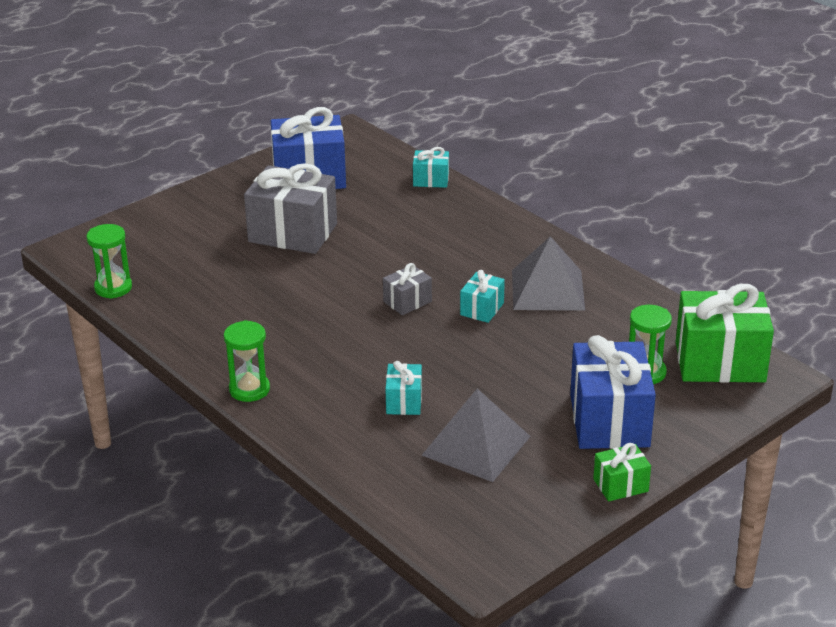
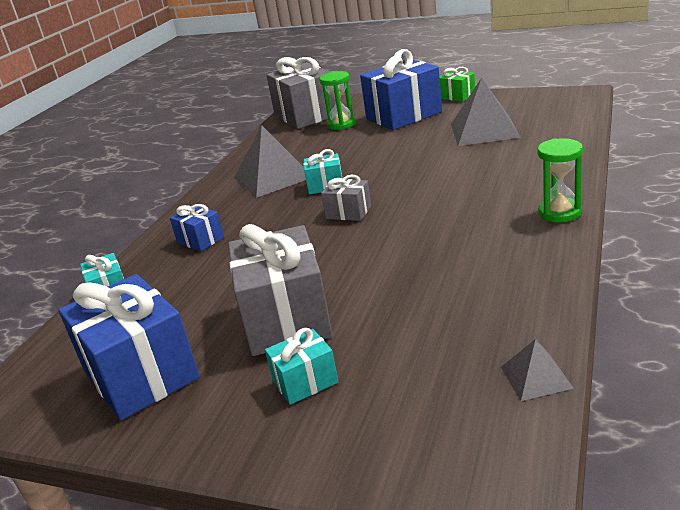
camera: 115 degrees left, 5 degrees down
(113, 288) = (536, 377): green hourglass -> grey pyramid
(404, 401) = (476, 162): turquoise gift -> turquoise gift (305, 382)
(463, 228) = (200, 240): none -> blue gift
(720, 362) = (306, 115): green gift -> grey gift

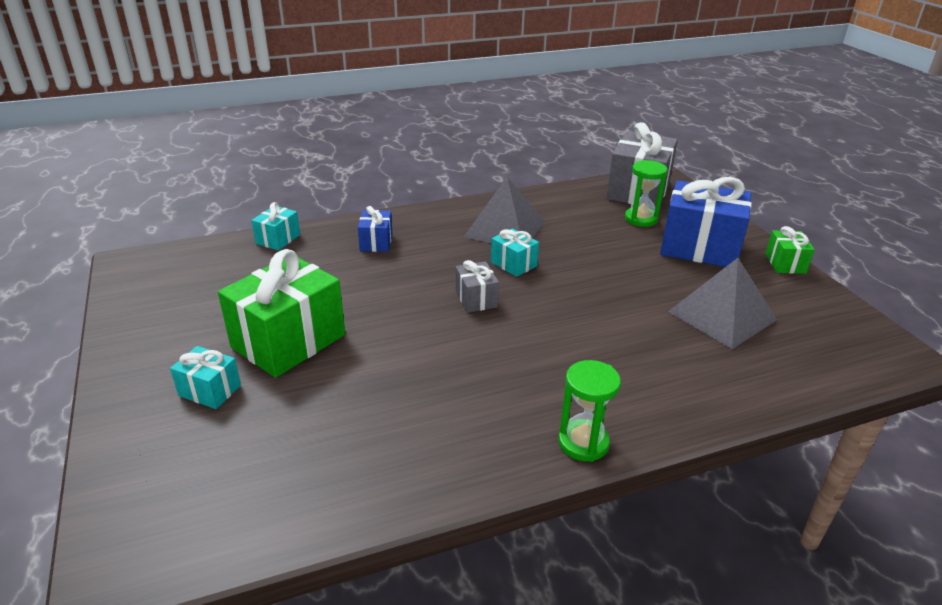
camera: 45 degrees right, 5 degrees up
(140, 374) = (187, 305): blue gift -> none
(286, 319) = (288, 341): grey gift -> green gift
(536, 377) = (272, 533): grey pyramid -> none

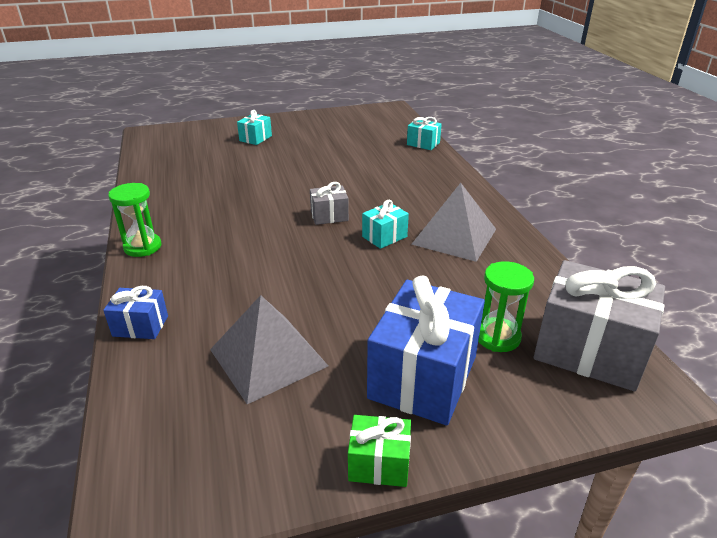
camera: 95 degrees right, 0 degrees up
(288, 341) = (294, 154): green gift -> none
(376, 242) = (421, 177): blue gift -> blue gift (140, 326)

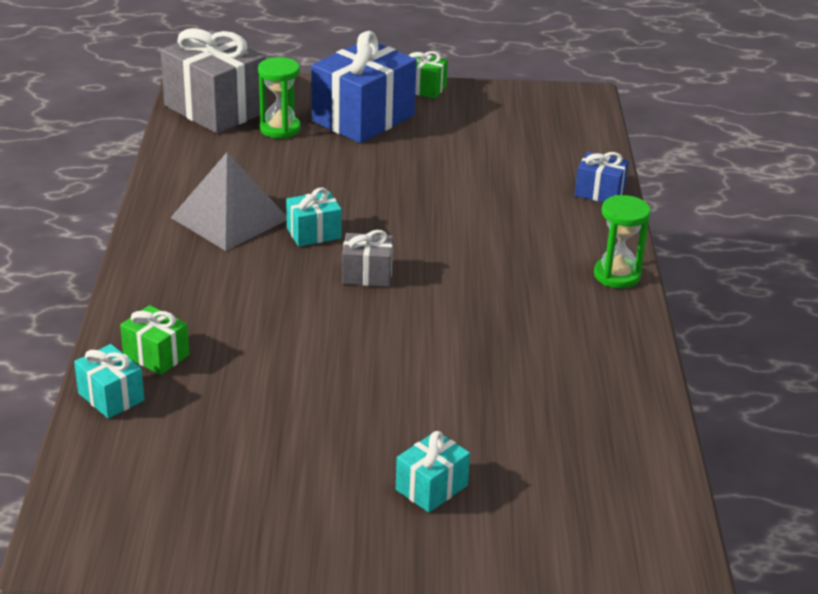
camera: 165 degrees left, 0 degrees up
(268, 357) = (483, 150): grey pyramid -> none
(419, 160) = (156, 355): none -> green gift

